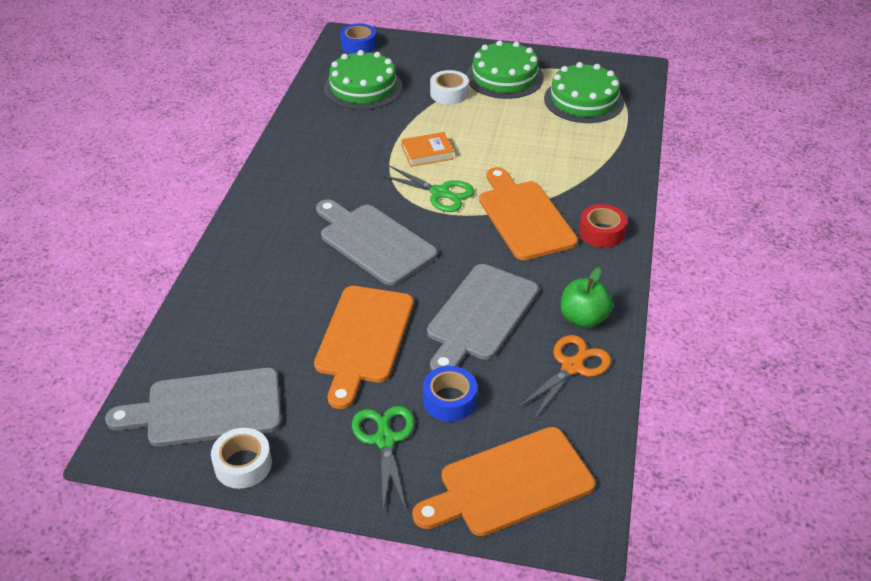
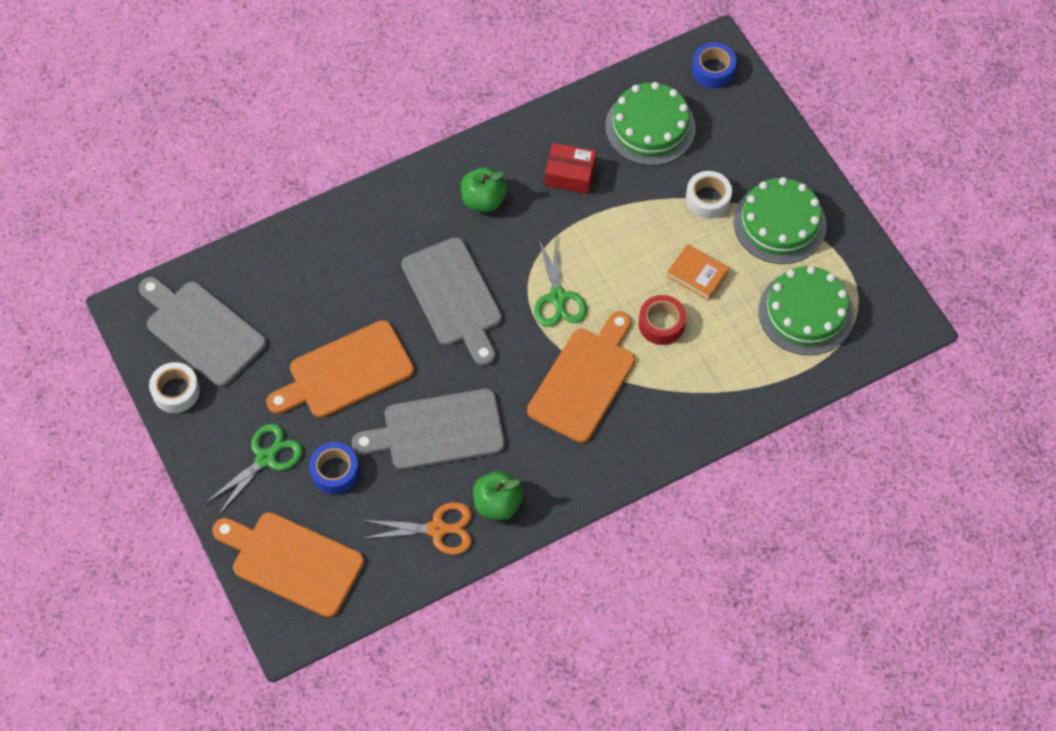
camera: 50 degrees right, 20 degrees up
(313, 184) = (483, 200): none -> green apple
(350, 136) = (570, 175): none -> red box
(373, 242) = (454, 297): grey cutting board -> grey cutting board turned 150 degrees clockwise
(427, 153) = (603, 248): orange book -> orange book (697, 274)
(601, 232) = (617, 450): red tape -> red tape (661, 324)

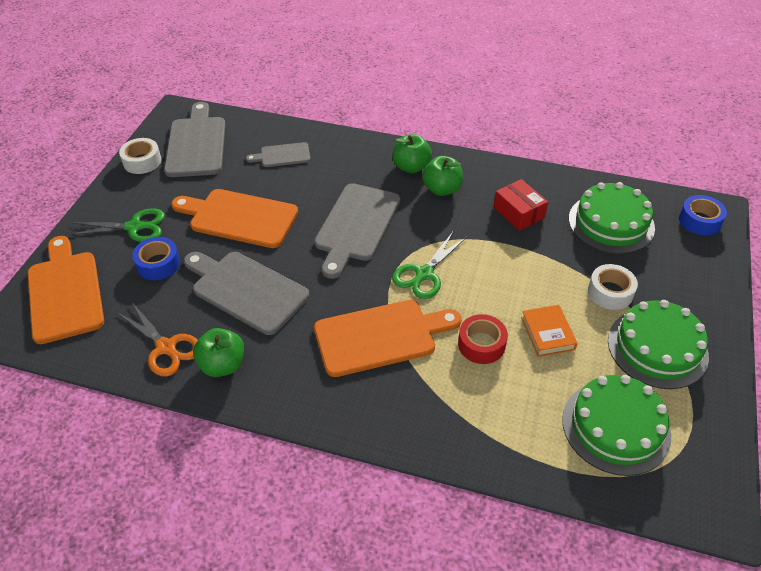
camera: 45 degrees right, 15 degrees down
(301, 277) = (282, 155): none -> grey cutting board
(431, 196) = (411, 167): none -> green apple

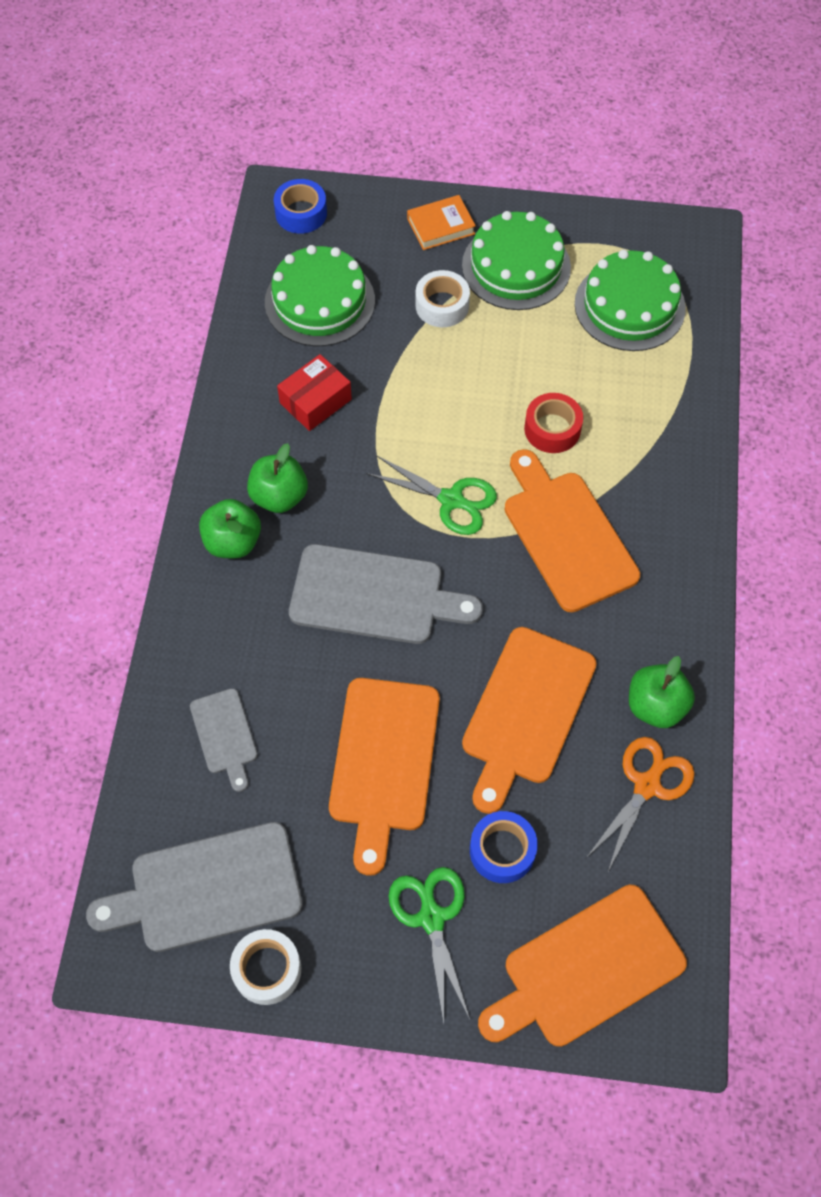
camera: 100 degrees left, 15 degrees up
(246, 290) = (526, 712): grey cutting board -> orange cutting board
(547, 333) = (520, 365): orange book -> orange book (441, 226)

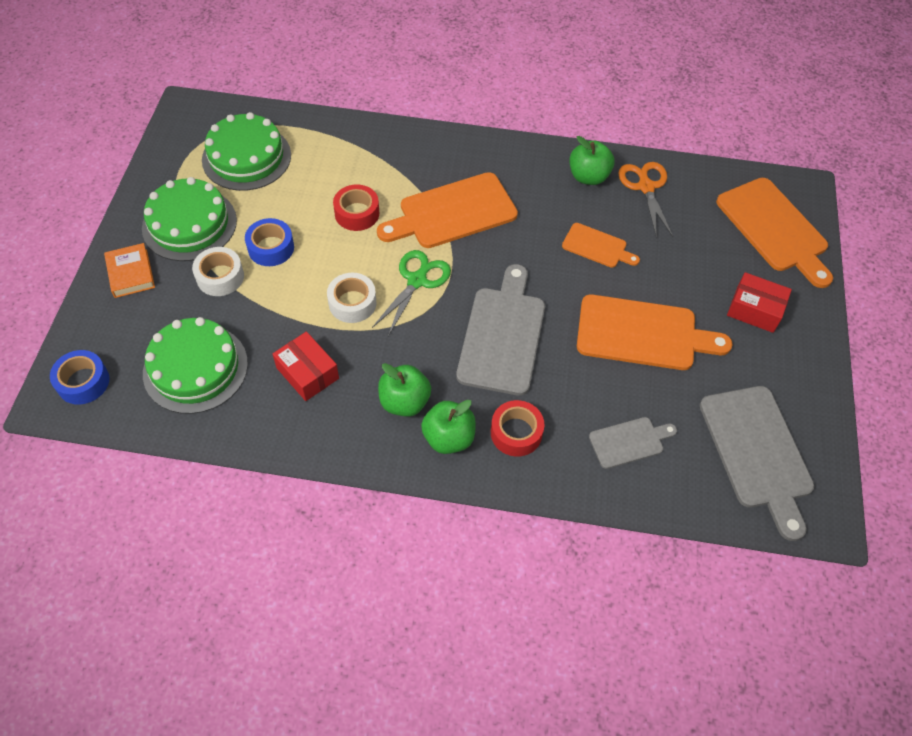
camera: 90 degrees left, 5 degrees down
(238, 611) = (516, 433): none -> red tape
(267, 969) = (810, 411): white tape -> white tape (352, 303)
(431, 917) = (754, 310): green scissors -> red box
(502, 850) = (701, 267): blue tape -> blue tape (271, 248)
(526, 712) = (597, 246): orange cutting board -> orange cutting board, size x0.54
(647, 785) = (645, 187): orange scissors -> orange scissors turned 45 degrees clockwise

